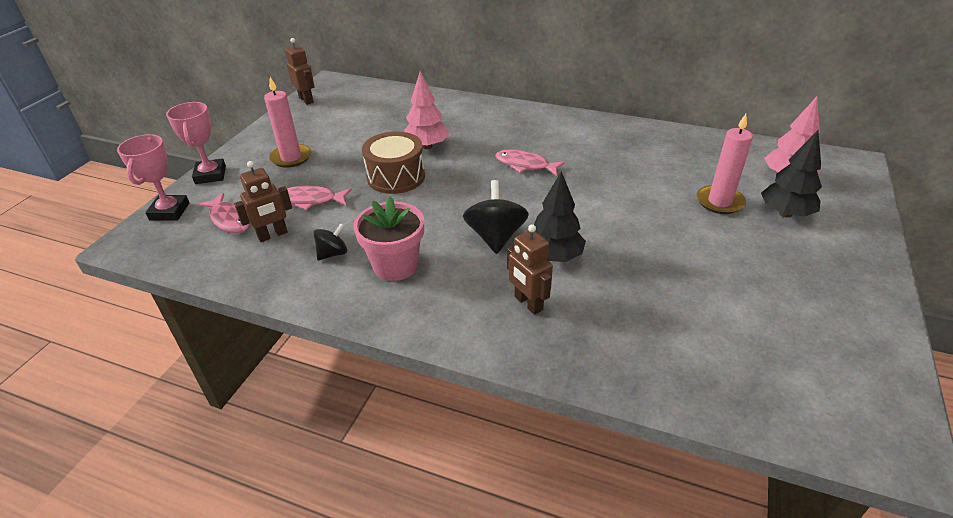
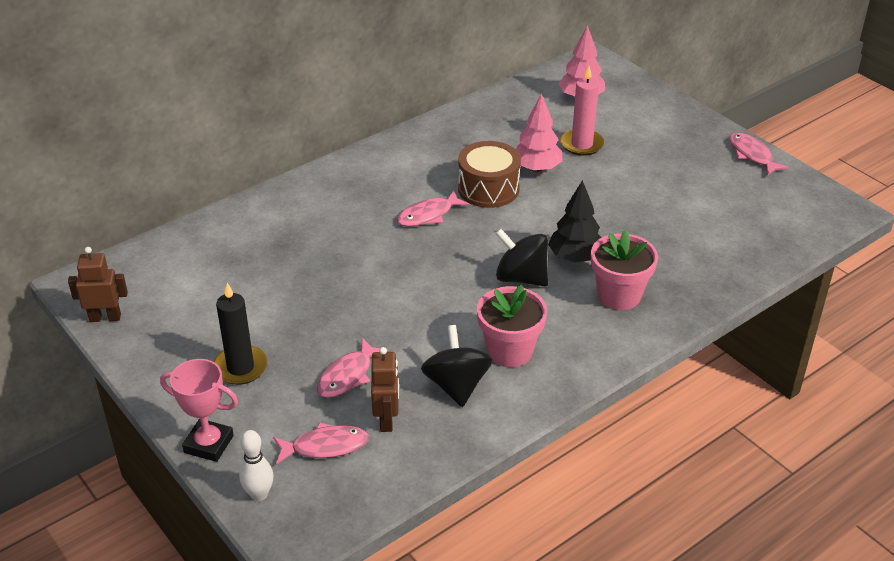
camera: 60 degrees left, 0 degrees up
(169, 211) = (259, 494): pink trophy -> white bowling pin
(291, 158) = (240, 367): pink candle -> black candle
(333, 253) = (456, 385): black spinning top -> black spinning top, size x1.72
(396, 177) = (364, 303): brown drum -> brown drum (488, 189)
(427, 146) = (326, 262): pink tree -> pink tree (536, 168)
(528, 303) = (619, 295): brown robot -> pink flower pot
(785, 213) = (622, 124): black tree -> none
(878, 320) = (752, 155): none -> pink fish

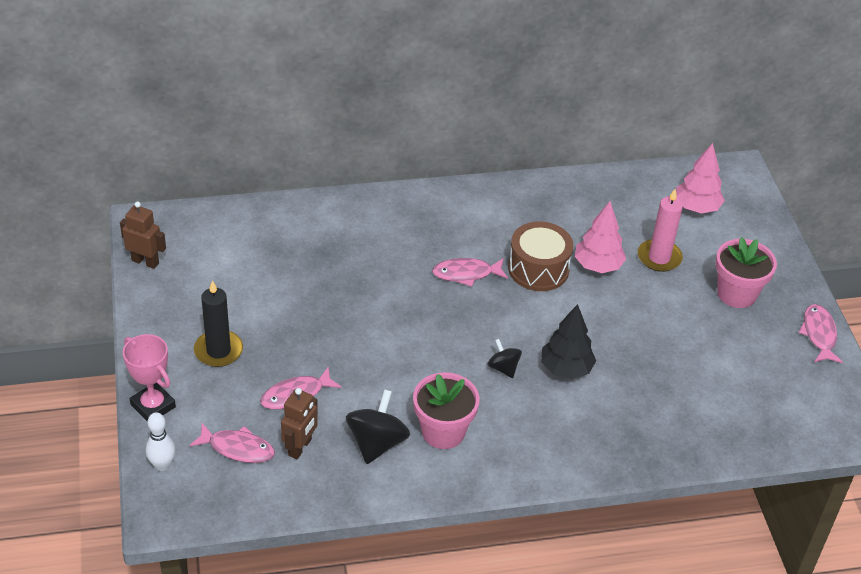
camera: 25 degrees right, 5 degrees up
(521, 278) = (503, 368): black spinning top -> black spinning top, size x0.58
(619, 295) = (577, 422): pink flower pot -> pink flower pot (736, 293)

